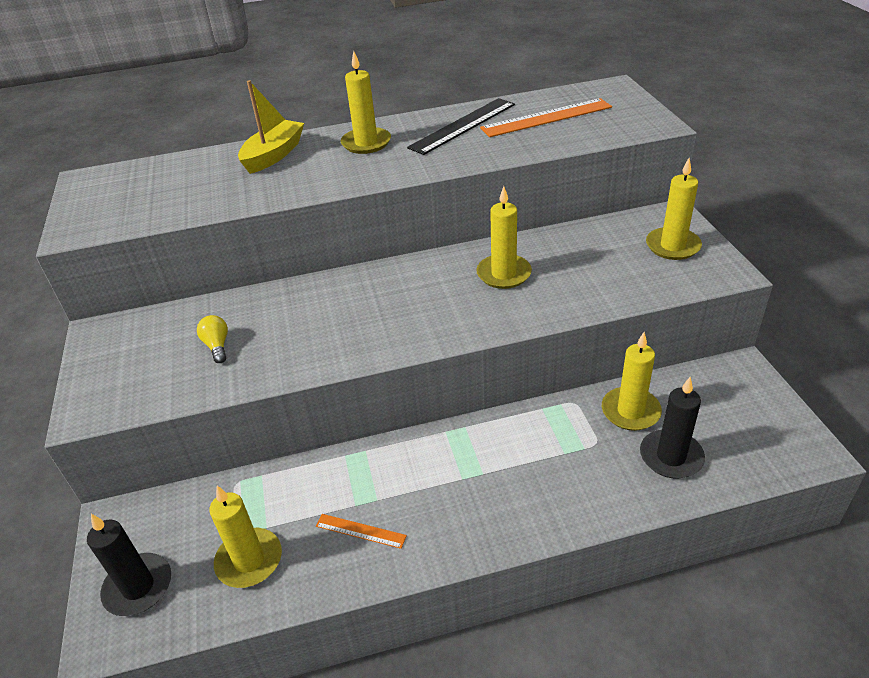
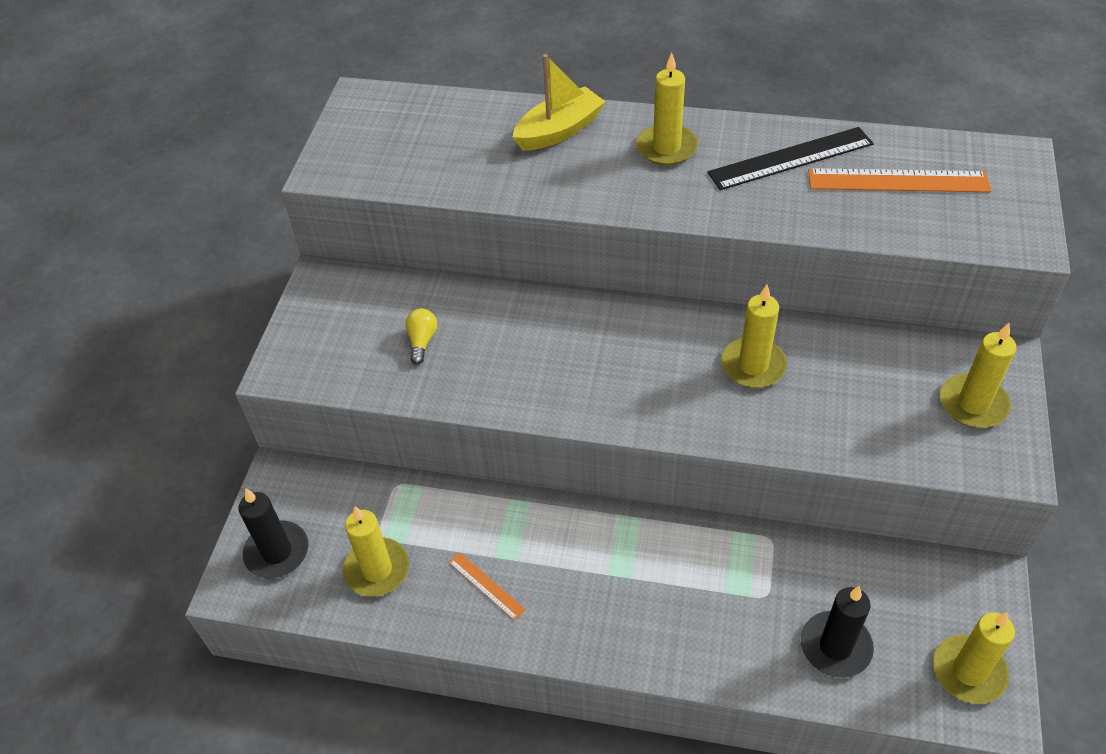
camera: 25 degrees right, 10 degrees up
(630, 411) = (825, 576): yellow candle -> yellow candle (968, 671)

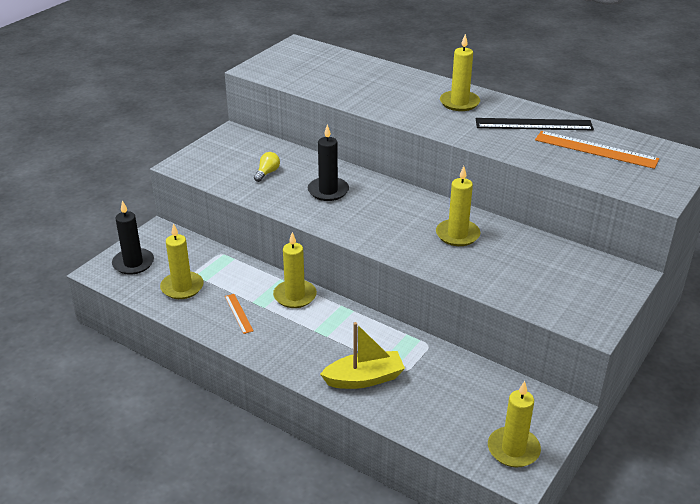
camera: 20 degrees right, 15 degrees down
(559, 131) = (400, 82): yellow boat -> yellow boat (364, 379)
(835, 646) = (432, 408): black candle -> black candle (328, 191)
(973, 404) = (589, 291): yellow candle -> yellow candle (295, 296)

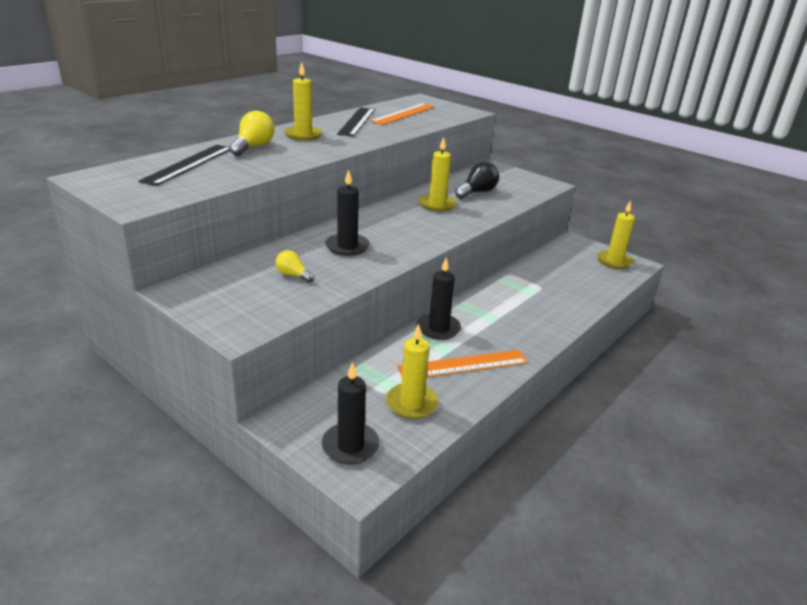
camera: 85 degrees left, 5 degrees down
(238, 313) = (463, 365): orange ruler -> orange ruler, size x1.95
(295, 296) = (438, 328): yellow candle -> black candle
(345, 70) = (189, 164): none -> black ruler
(364, 379) = (553, 306): yellow boat -> none
(404, 86) = (253, 147): none -> yellow light bulb
(516, 262) = (477, 192): none -> black light bulb

